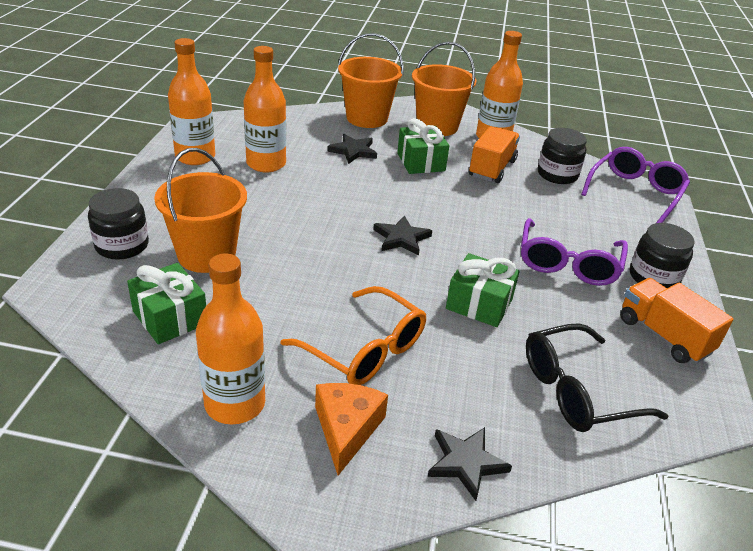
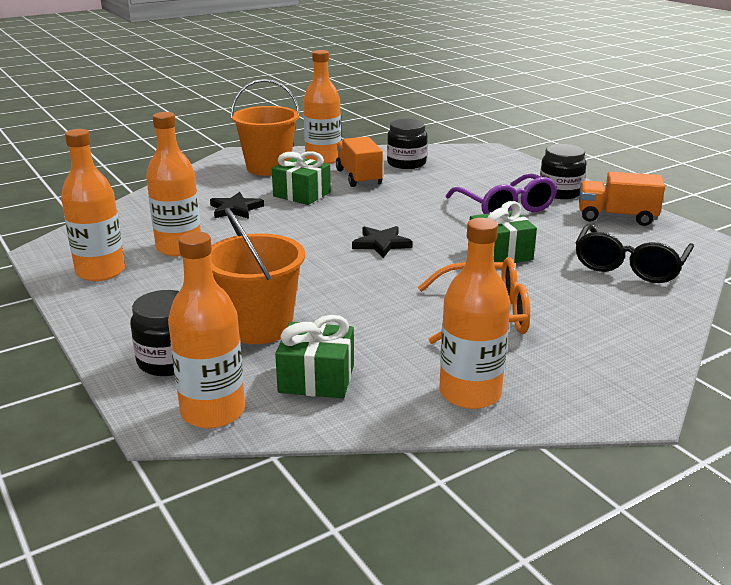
camera: 40 degrees left, 10 degrees down
(82, 298) = (213, 411): none -> orange bottle
(346, 429) = (560, 360): orange cheese -> none
(367, 118) = (201, 184): orange bucket -> none
(466, 463) = (647, 332): black star -> none
(635, 192) = (469, 153): purple glasses -> none

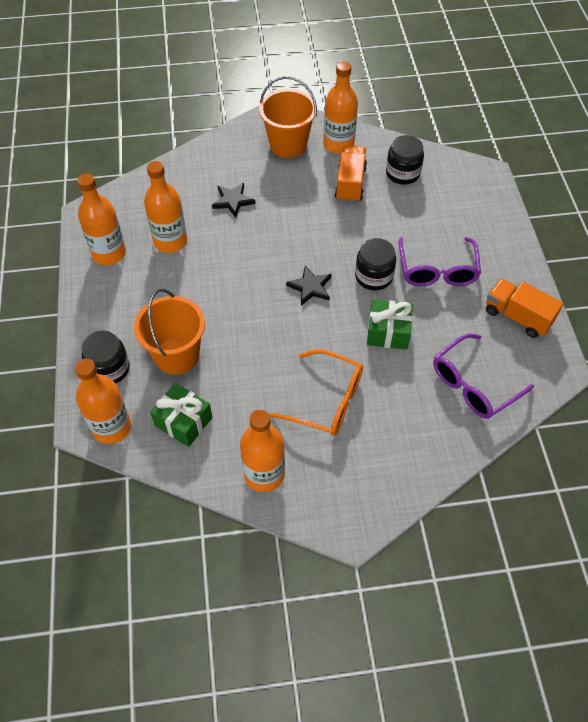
camera: 25 degrees right, 30 degrees up
(302, 194) = (292, 195): green gift -> none
(560, 192) = (499, 263): black jar -> black jar (373, 276)
(629, 266) = (473, 385): black glasses -> purple glasses

